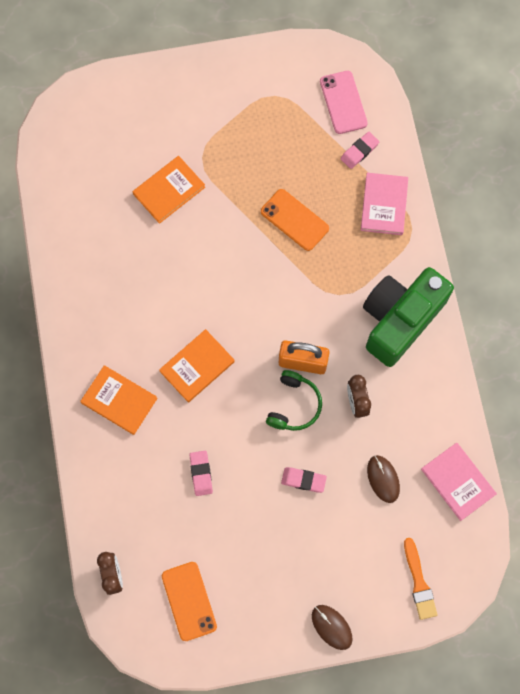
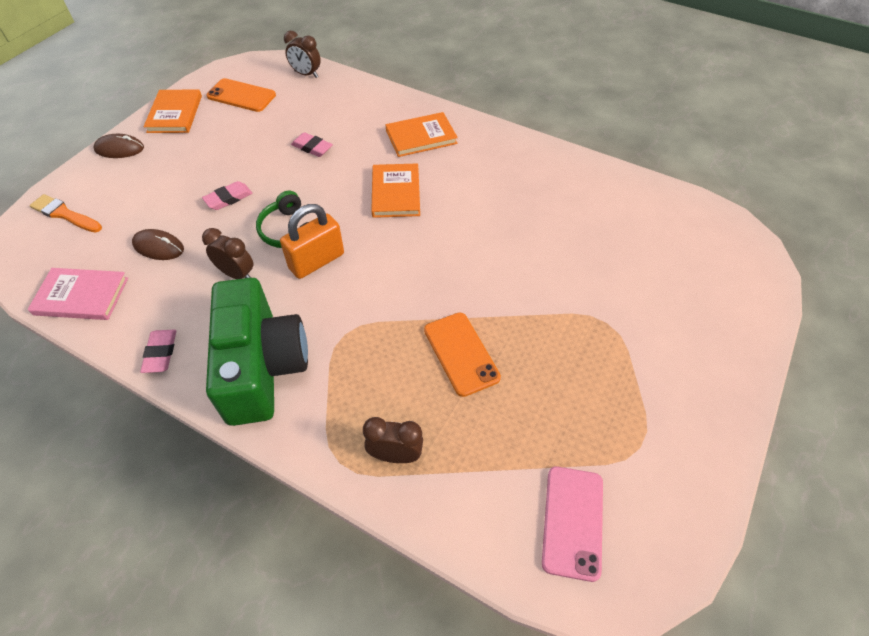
camera: 130 degrees right, 20 degrees down
(169, 191) = (588, 273): orange book -> orange book (175, 114)
(294, 220) = (461, 353): orange phone -> orange phone turned 75 degrees clockwise
(343, 102) = (572, 521): pink phone -> pink phone turned 75 degrees clockwise
(359, 151) = (487, 484): pink eraser -> pink eraser (161, 353)
(384, 205) = (395, 455): pink book -> brown clock

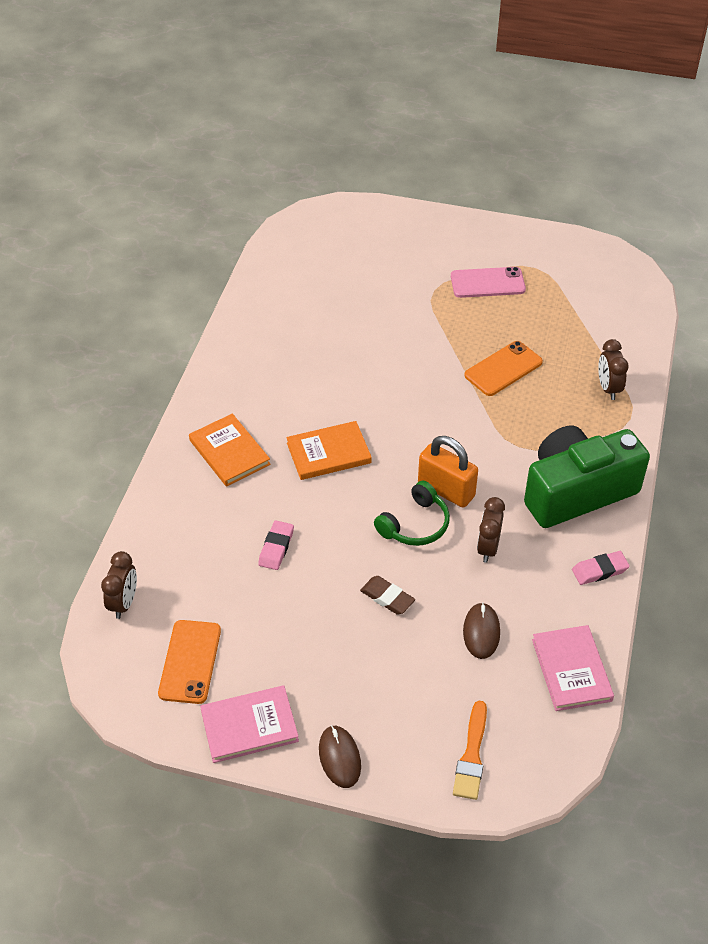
camera: 105 degrees left, 5 degrees down
(175, 114) = (249, 726): orange book -> pink book
(228, 198) = (387, 597): pink eraser -> brown eraser
(572, 521) = (606, 294): pink phone -> pink phone (487, 283)

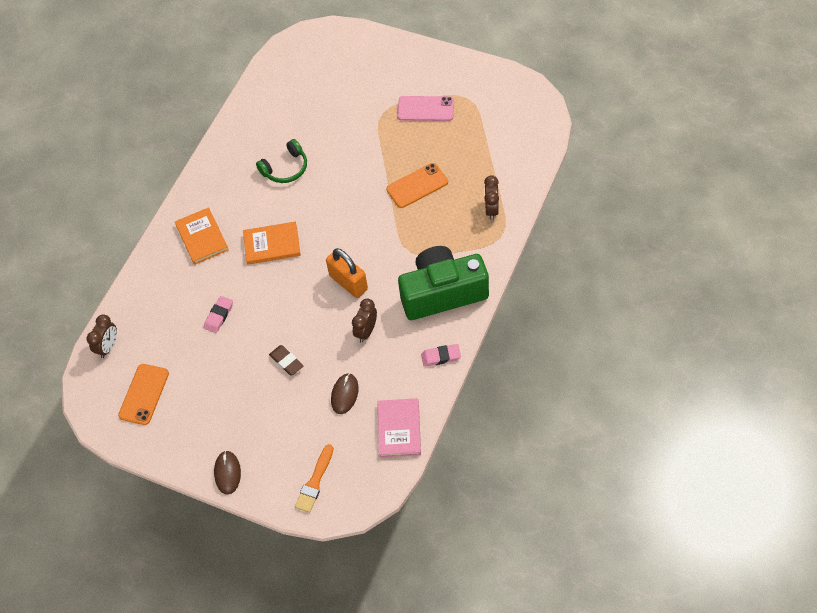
camera: 15 degrees right, 10 degrees up
(249, 726) = (173, 444): pink book -> none
(415, 524) = (319, 308): green headphones -> green headphones (285, 168)

